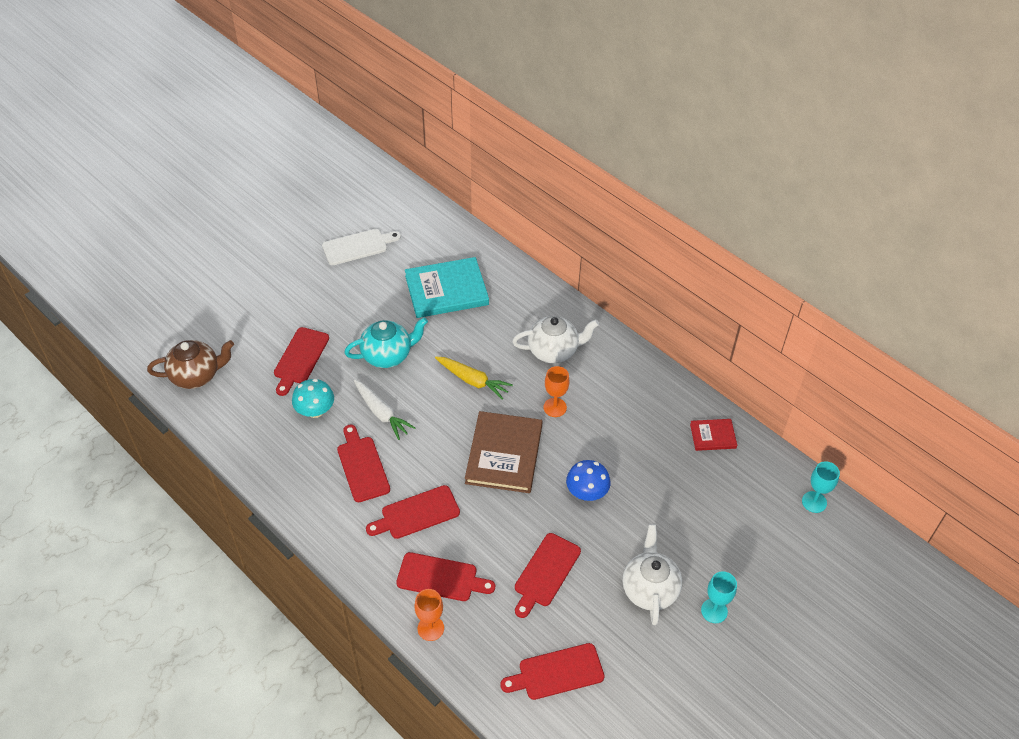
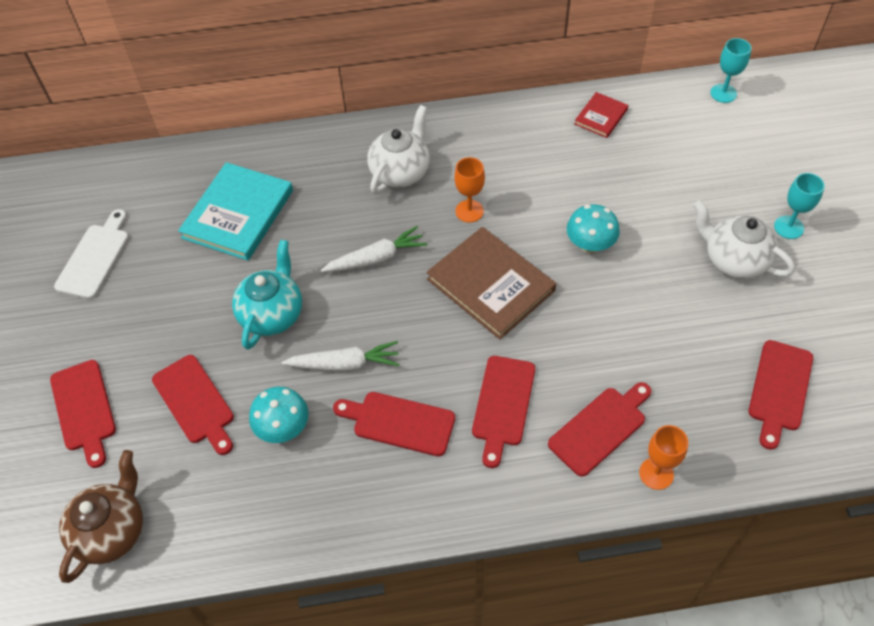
camera: 50 degrees left, 5 degrees up
(473, 381) = (376, 258): yellow carrot -> white carrot
(545, 573) = (658, 332): red cutting board -> red cutting board (84, 409)
(586, 492) = (590, 245): blue mushroom -> turquoise mushroom

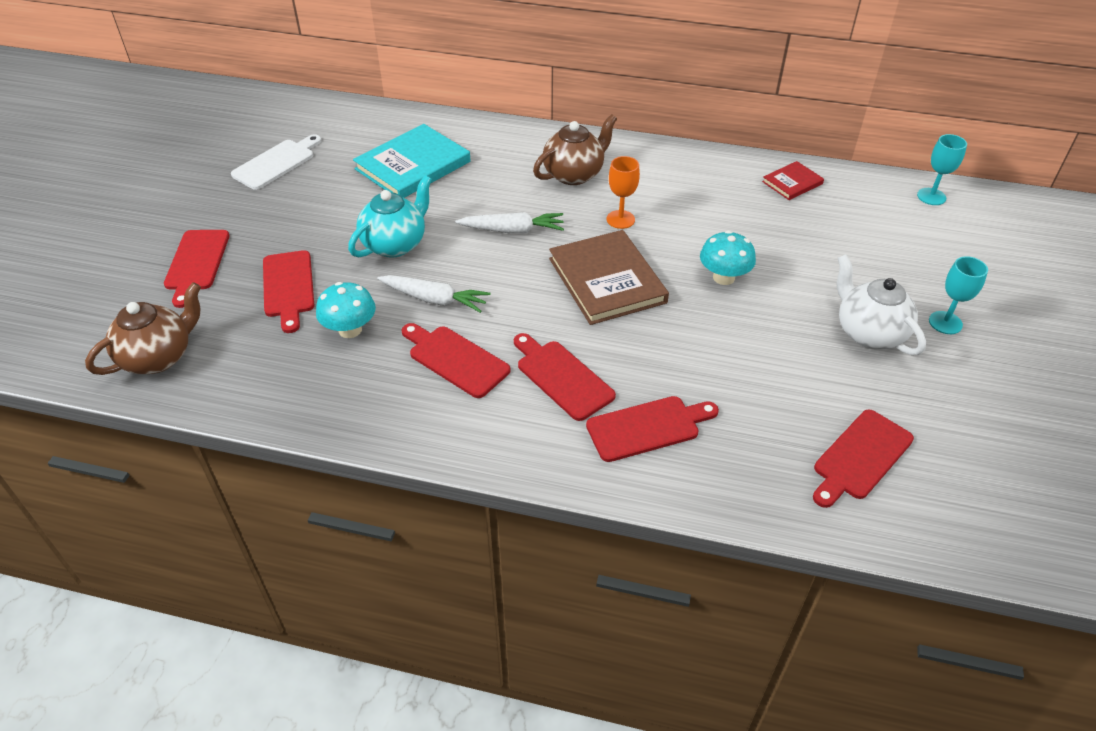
camera: 20 degrees right, 10 degrees down
(400, 172) = (574, 174): white teapot -> brown teapot
(503, 405) = (562, 377): red cutting board -> red cutting board turned 105 degrees clockwise
(656, 473) = (684, 485): orange goblet -> none

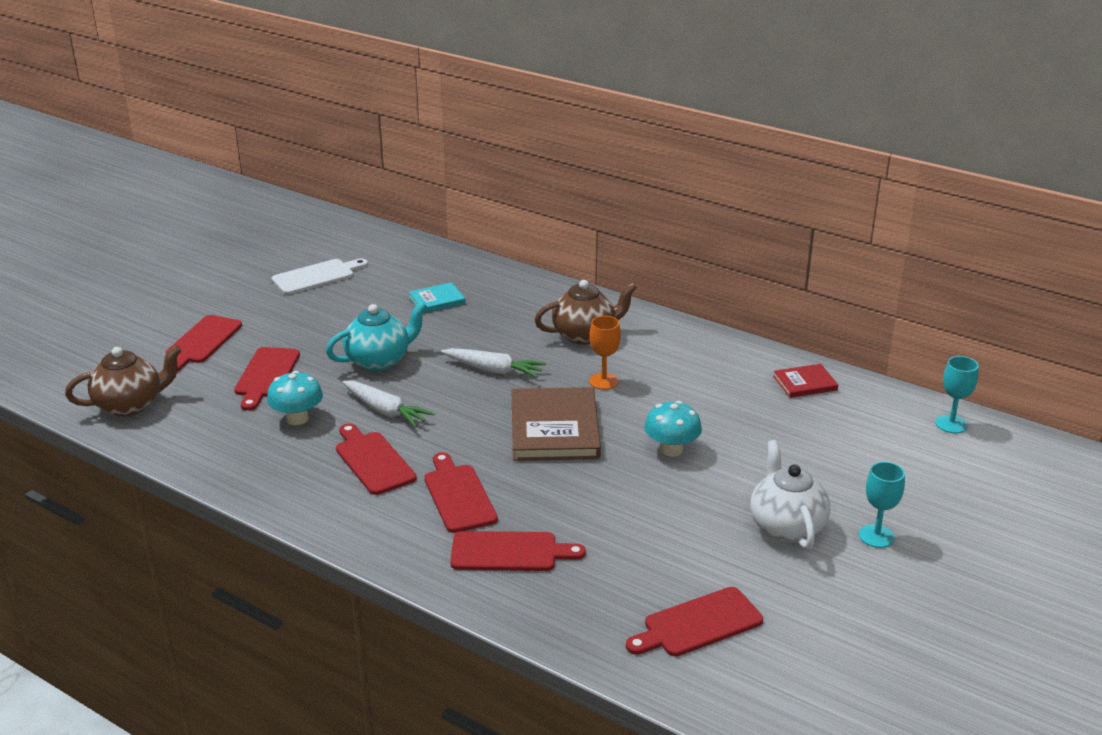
camera: 20 degrees right, 15 degrees down
(413, 165) = (437, 300): turquoise book -> turquoise book, size x0.51

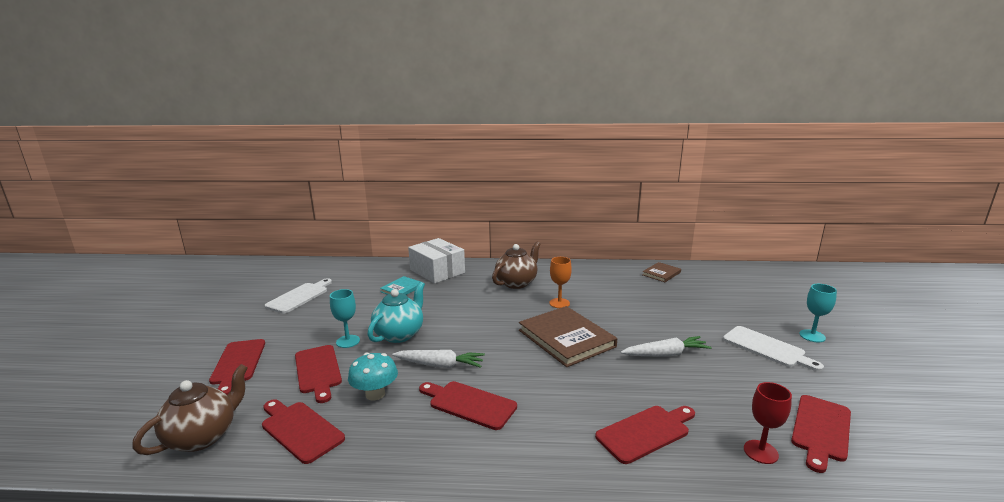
camera: 30 degrees left, 10 degrees down
(458, 495) = (560, 405): red cutting board -> red cutting board (300, 430)
(493, 370) = (485, 317): white carrot -> white carrot (665, 354)
(504, 286) = (437, 271): none -> white box
(599, 614) = (760, 452): none -> red goblet
(671, 449) = (647, 327): turquoise mushroom -> none
(786, 527) = (767, 348): white teapot -> white cutting board
(805, 383) = (661, 273): red book -> brown book
(951, 424) = (751, 272): turquoise goblet -> turquoise goblet (348, 341)

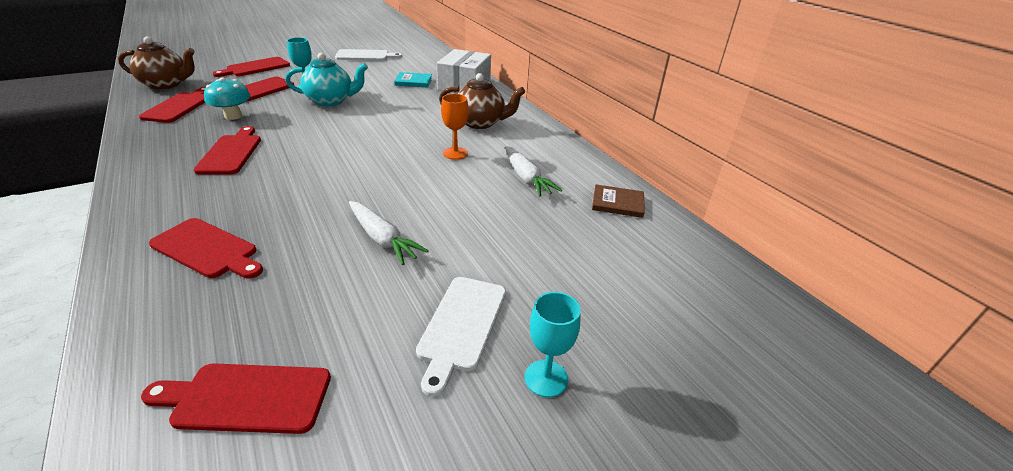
camera: 55 degrees right, 15 degrees up
(440, 365) = (288, 127): white carrot -> white carrot (526, 178)
(566, 338) = (377, 172): brown book -> none
(760, 452) = (183, 339): red goblet -> none

